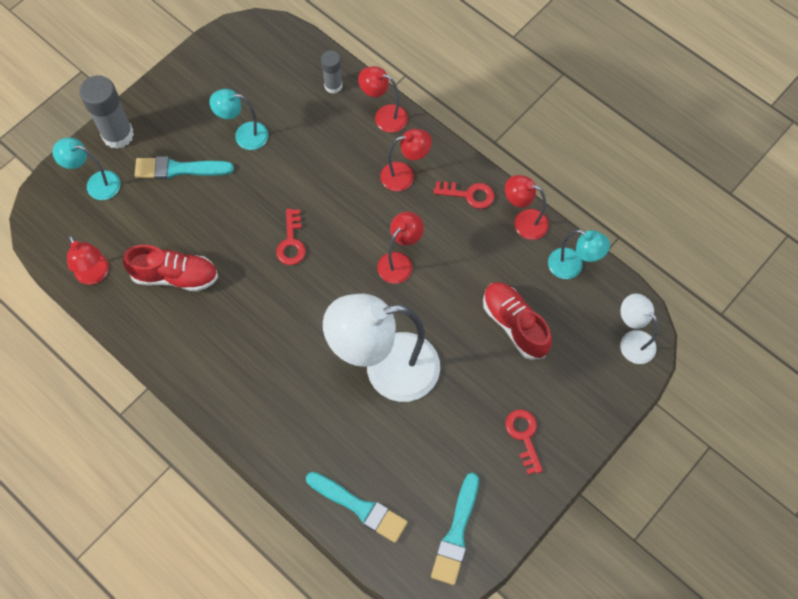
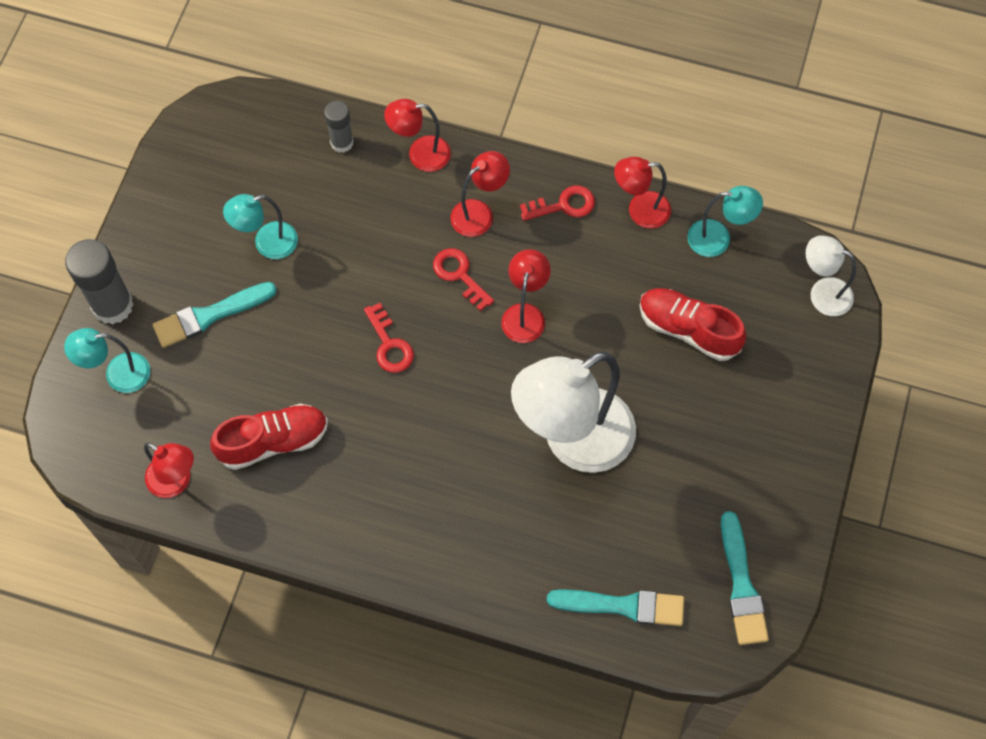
camera: 25 degrees left, 0 degrees up
(524, 436) = (760, 448): red key -> red key (459, 275)

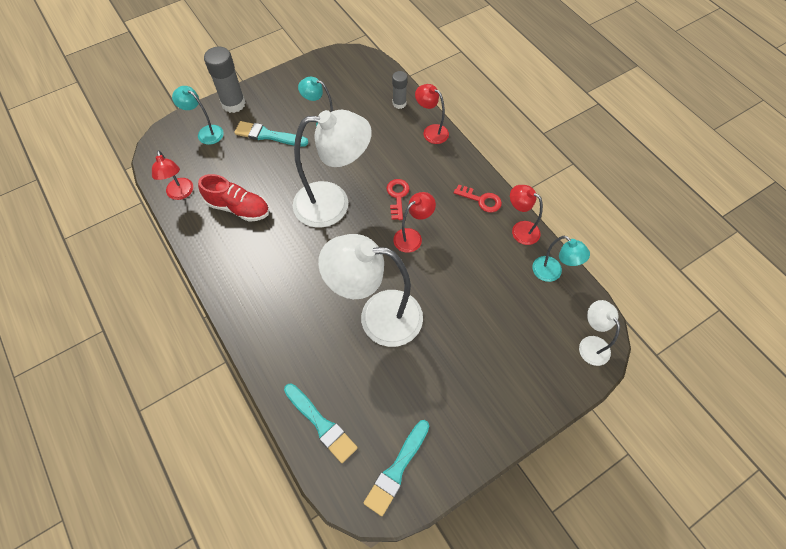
camera: 40 degrees right, 5 degrees down
(389, 344) = (333, 203): red key -> white lamp
(479, 213) = (434, 175): red lamp -> none
(688, 329) = (493, 307): red shoe -> none

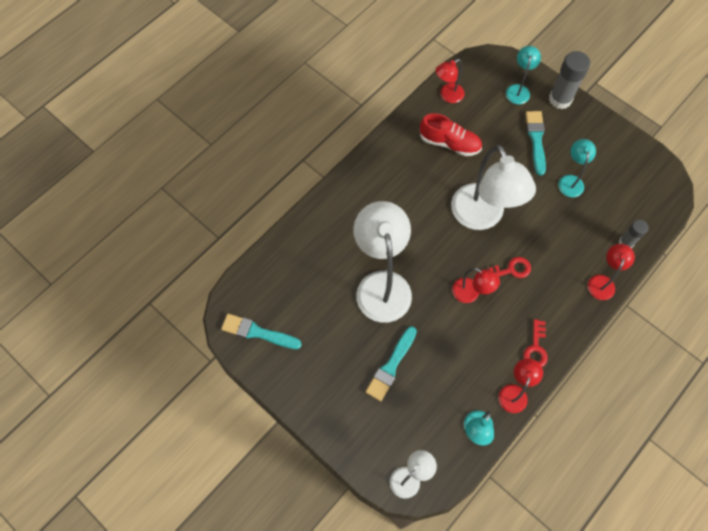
camera: 75 degrees right, 5 degrees up
(238, 208) = (449, 143): red shoe -> red shoe turned 75 degrees counterclockwise
(321, 424) = (279, 267): turquoise brush -> turquoise brush (391, 366)

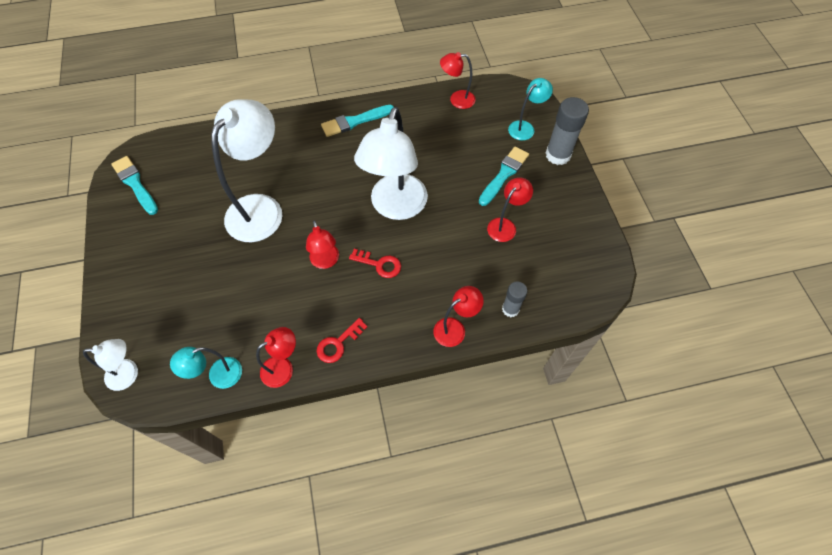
camera: 35 degrees right, 5 degrees down
(391, 366) = (205, 275): turquoise brush -> turquoise brush (355, 121)
(449, 143) = (423, 135): red shoe -> none
(570, 181) = (505, 225): turquoise lamp -> red lamp

